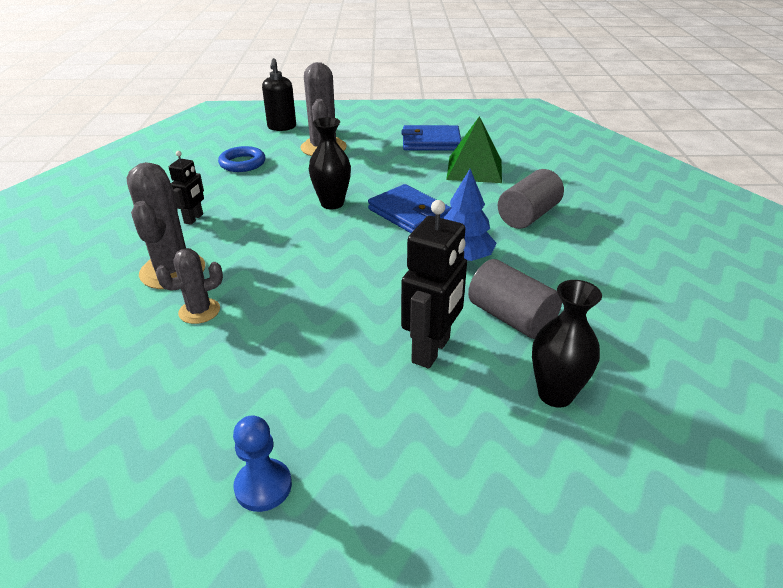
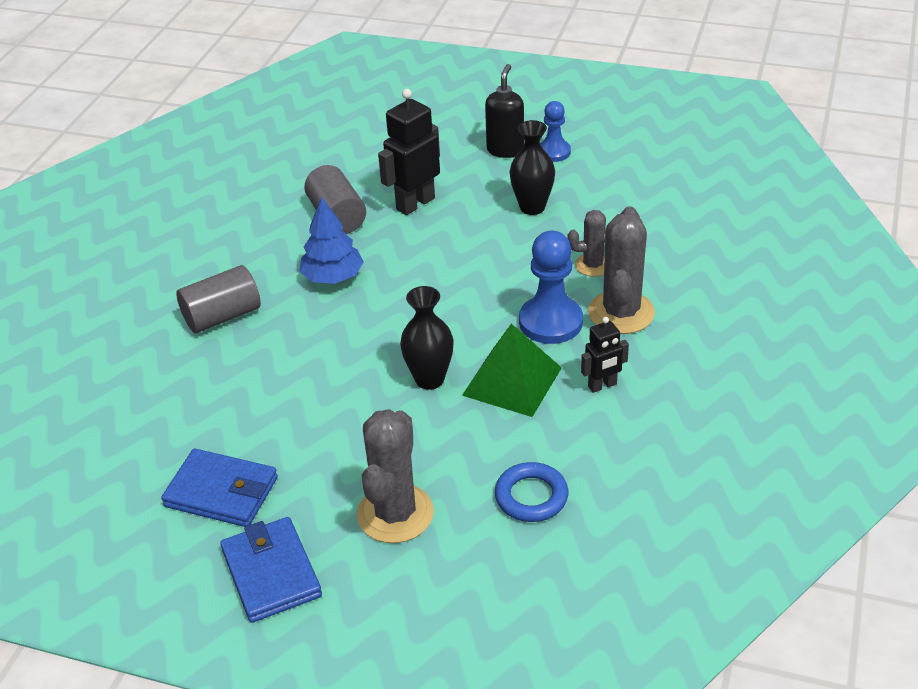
camera: 160 degrees left, 5 degrees up
(194, 219) = (602, 385): black robot -> black robot turned 150 degrees counterclockwise
(241, 253) = (550, 322): none -> blue pawn
(282, 127) = (446, 604): black soap dispenser -> black soap dispenser (505, 150)
(409, 213) = (348, 345): blue wallet -> blue wallet (271, 573)
(474, 169) = (212, 410): green pyramid -> green pyramid (512, 381)
(555, 394) = (352, 165): black vase -> black vase (532, 207)

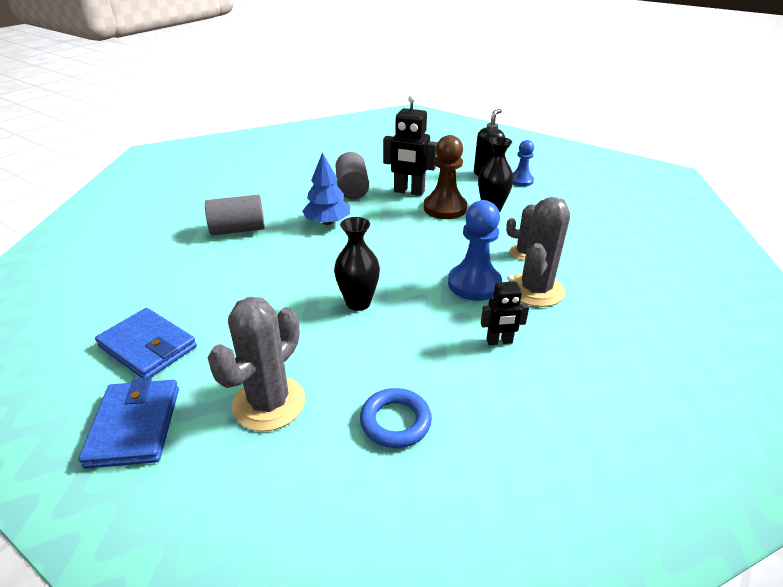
camera: 15 degrees right, 5 degrees down
(415, 203) = (409, 192): black robot -> black robot turned 135 degrees counterclockwise
(473, 220) = (445, 208): none -> brown pawn
(512, 381) = (423, 320): green pyramid -> none

